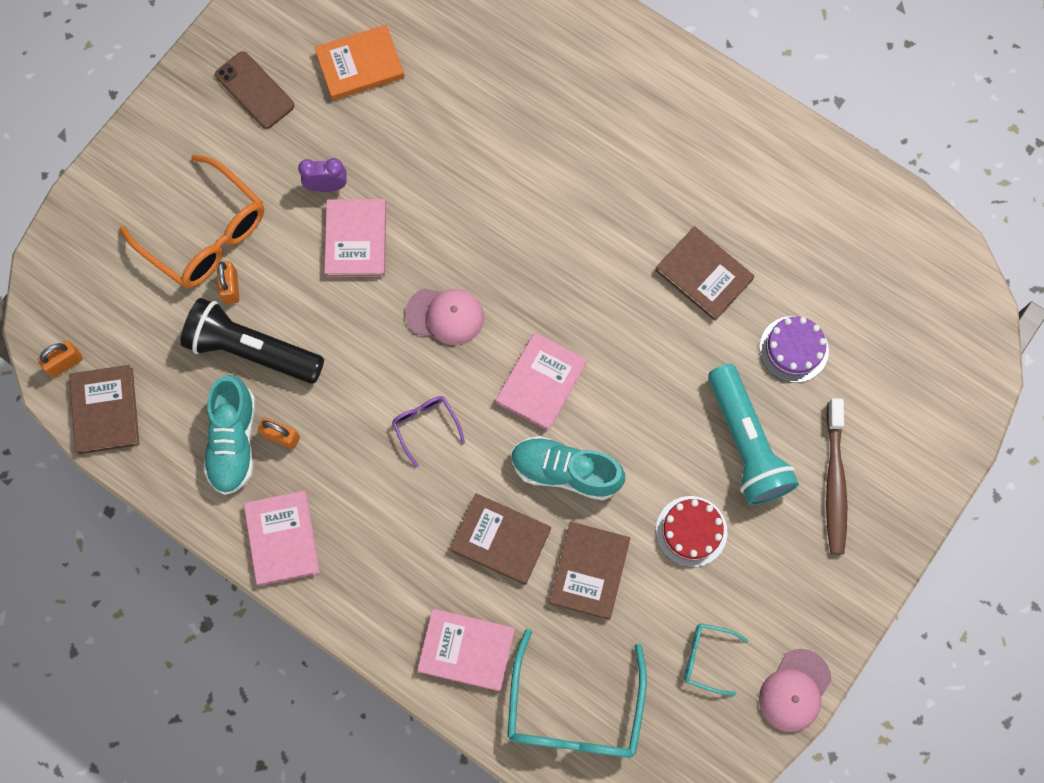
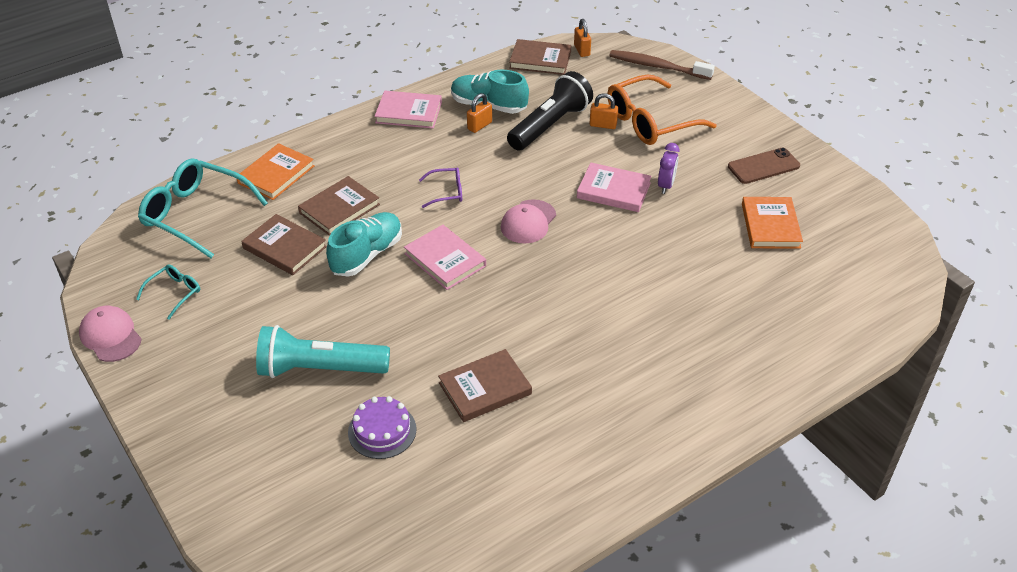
camera: 110 degrees right, 30 degrees down
(466, 650) = (276, 174): pink book -> orange book
(691, 531) = (273, 313): red cake -> none
(834, 481) = (249, 419): brown toothbrush -> brown toothbrush (658, 67)

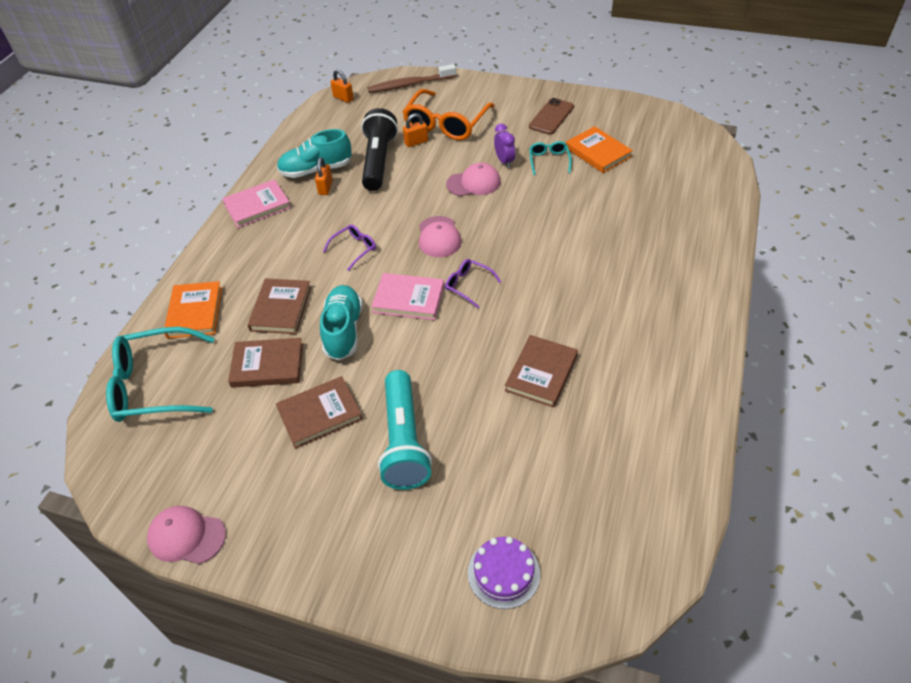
camera: 35 degrees left, 5 degrees up
(174, 293) = (208, 461): turquoise glasses -> turquoise glasses (549, 161)
(320, 369) = (404, 440): turquoise flashlight -> turquoise flashlight turned 60 degrees counterclockwise
(382, 431) = (503, 454): purple cake -> purple cake (503, 573)
(507, 278) = (468, 285): none -> purple glasses
(540, 60) = (319, 119): brown book -> brown book (320, 414)
(613, 190) = (474, 183): pink book -> pink cap

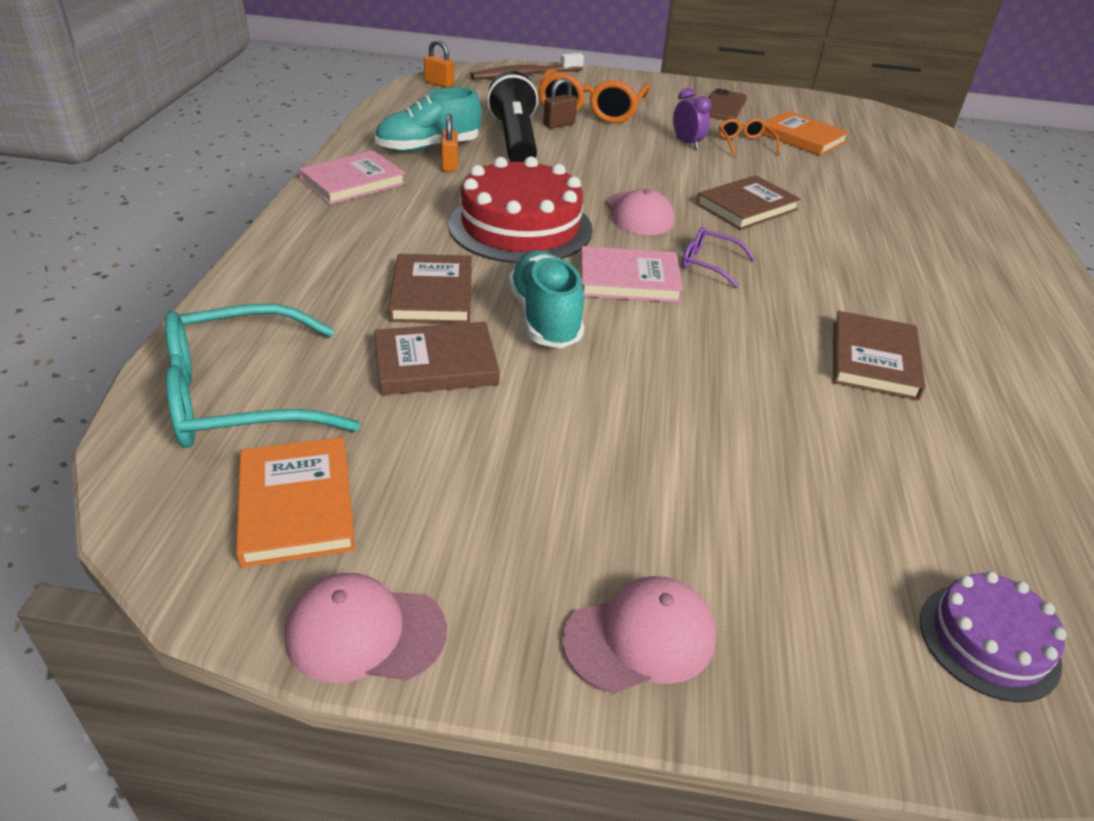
camera: 15 degrees left, 10 degrees down
(195, 312) = (287, 300): orange book -> orange book (296, 505)
(320, 414) = (552, 425): brown book -> brown book (746, 207)
(354, 249) = (520, 227): purple glasses -> red cake
(404, 440) = (711, 454): turquoise flashlight -> none
(416, 142) = (559, 124): orange padlock -> brown padlock
(474, 183) = (658, 163): pink cap -> pink cap (640, 638)
(549, 161) = (745, 144): turquoise glasses -> orange glasses

